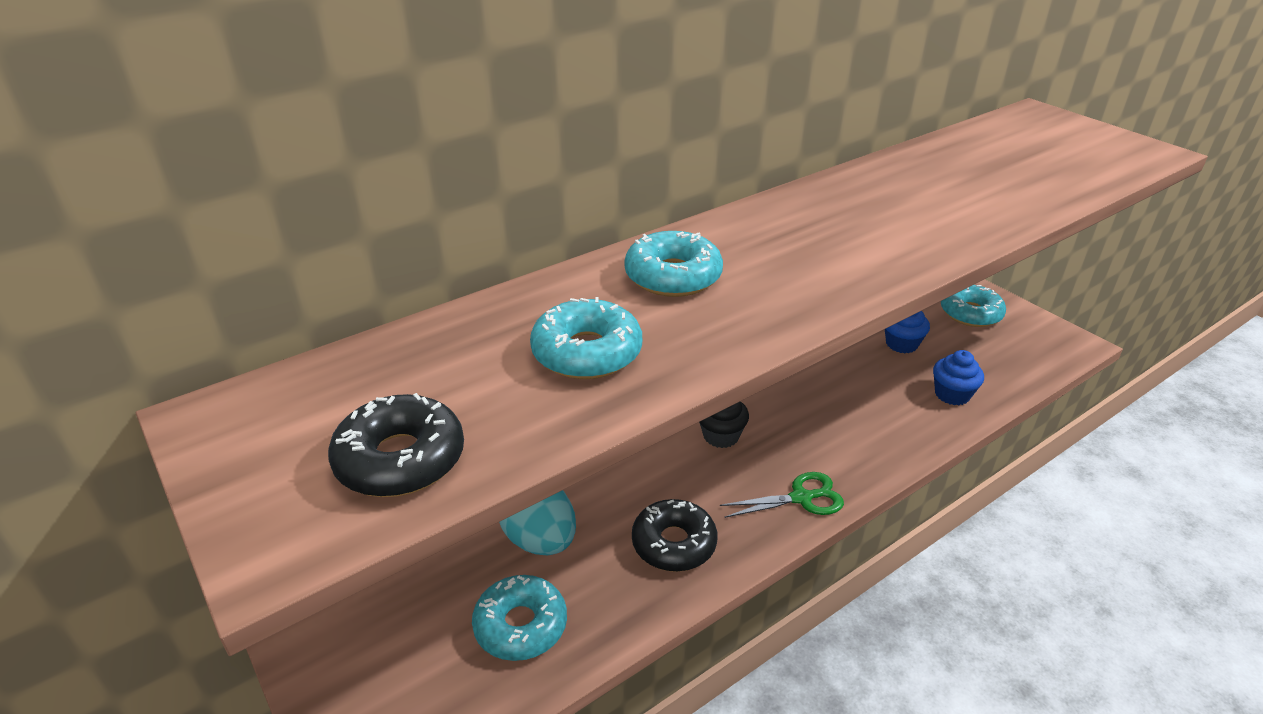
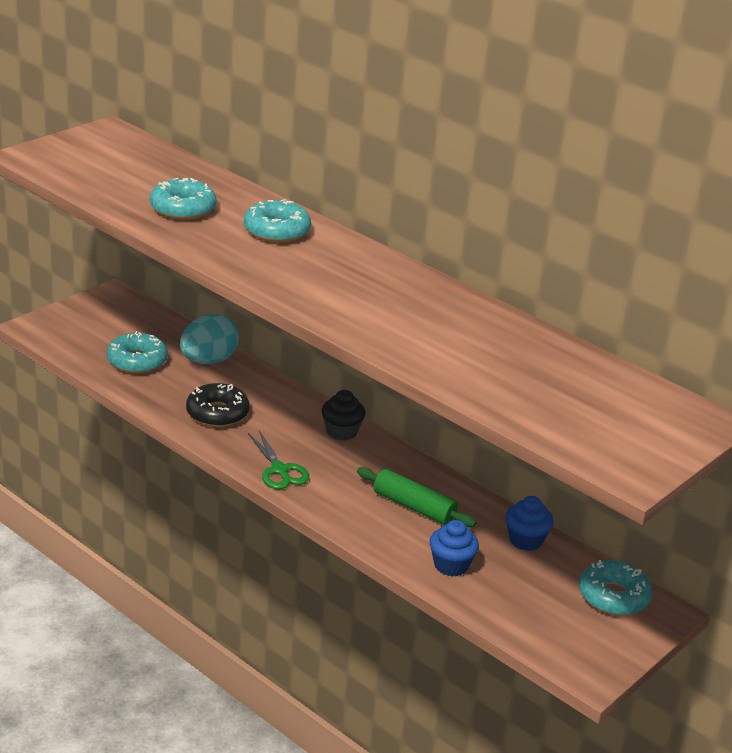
camera: 75 degrees right, 5 degrees down
(400, 459) = (85, 172): black donut -> none
(860, 403) = (414, 507): none -> green rolling pin

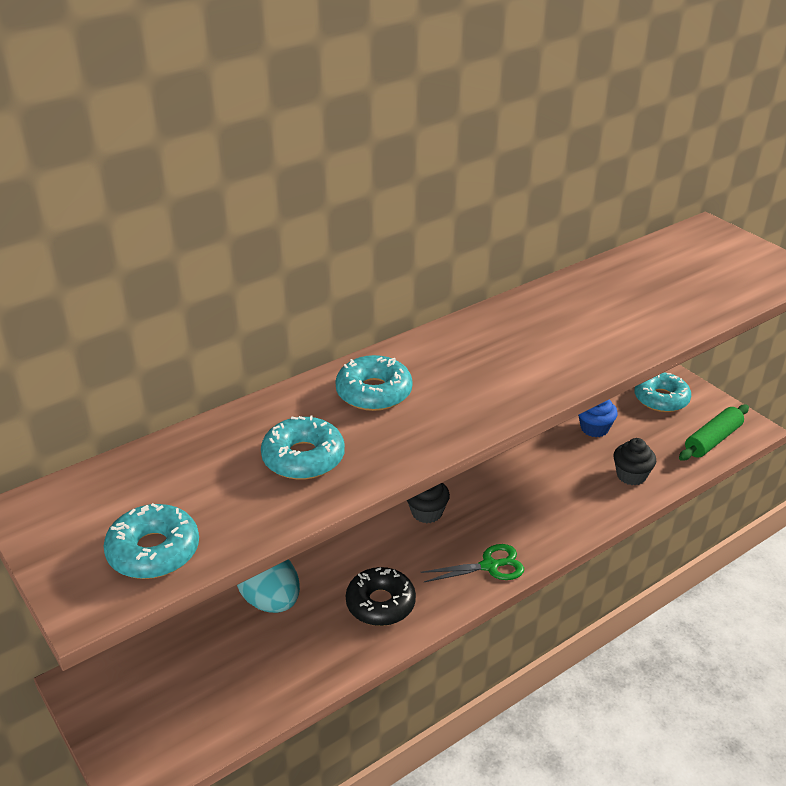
camera: 75 degrees left, 5 degrees up
(137, 361) = (254, 668): turquoise donut -> turquoise donut (153, 551)
(414, 507) = (550, 483): green rolling pin -> green rolling pin (712, 440)
(451, 565) = (631, 475): blue cupcake -> black cupcake

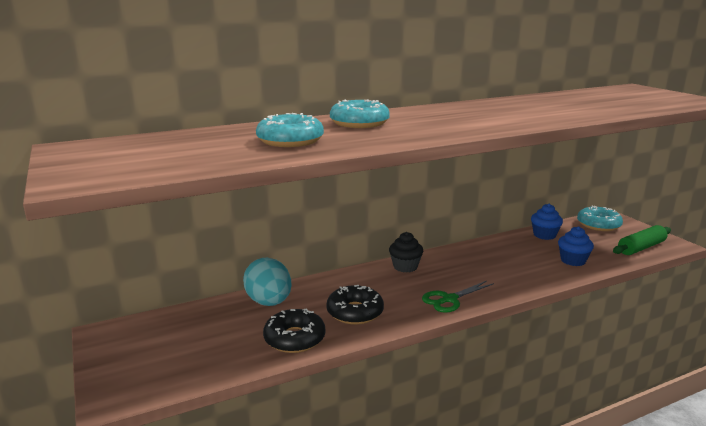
camera: 10 degrees right, 15 degrees down
(153, 551) = (144, 166): turquoise donut -> none
(319, 658) = (294, 338): none -> black donut
(489, 566) = (449, 299): green scissors -> green scissors turned 150 degrees clockwise
(631, 475) = (573, 261): black cupcake -> blue cupcake

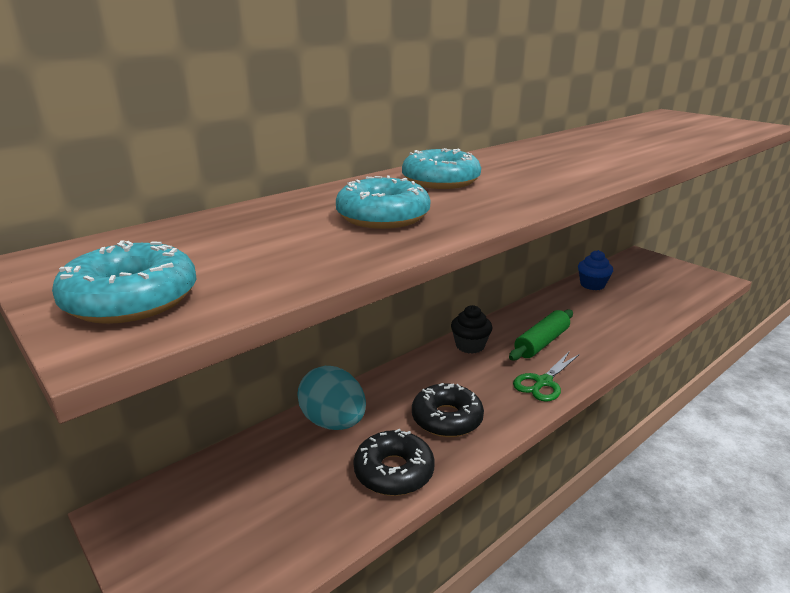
camera: 15 degrees left, 5 degrees up
(573, 261) = (639, 313): blue cupcake -> none
(598, 225) = (636, 266): turquoise donut -> turquoise donut (131, 299)
(641, 248) = (693, 288): green rolling pin -> green rolling pin (541, 343)

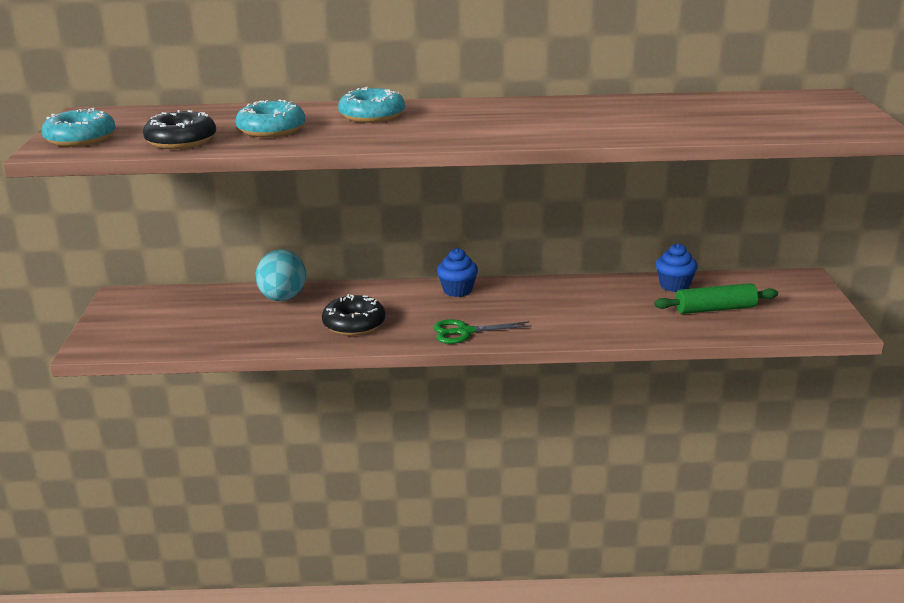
camera: 40 degrees right, 0 degrees up
(394, 471) = (274, 335): black donut -> black donut (181, 141)
(470, 346) = (457, 290): black cupcake -> blue cupcake
(541, 343) = (520, 309): green rolling pin -> green rolling pin (715, 309)

